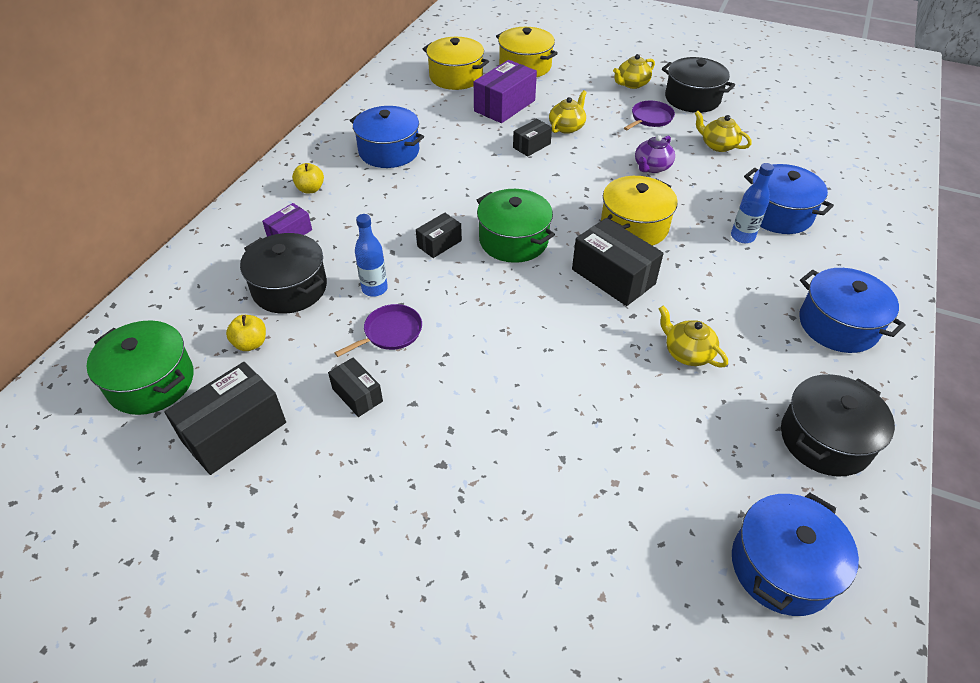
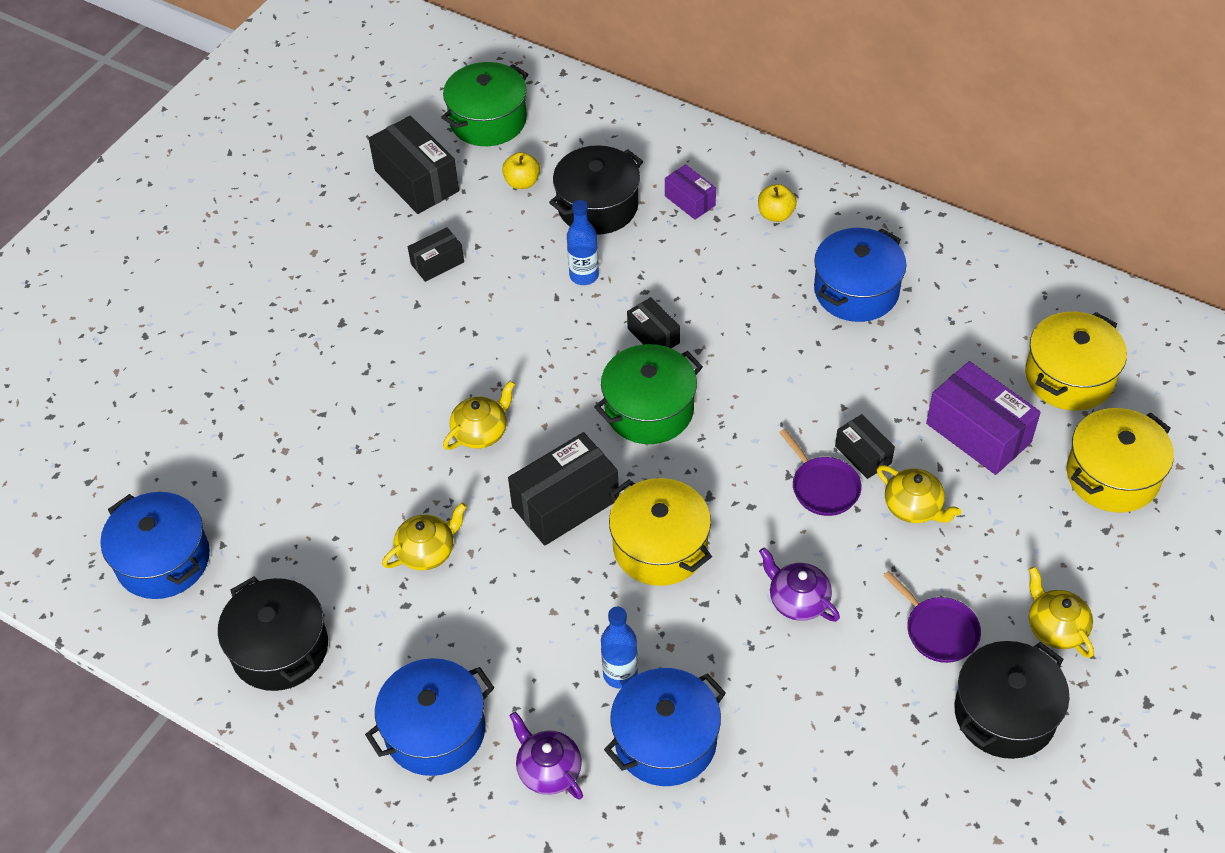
camera: 100 degrees right, 5 degrees up
(390, 332) = (514, 288): purple pan -> purple pan (823, 487)
(718, 145) = (853, 711): yellow teapot -> yellow teapot (481, 432)
(831, 263) = (548, 770): none -> purple teapot

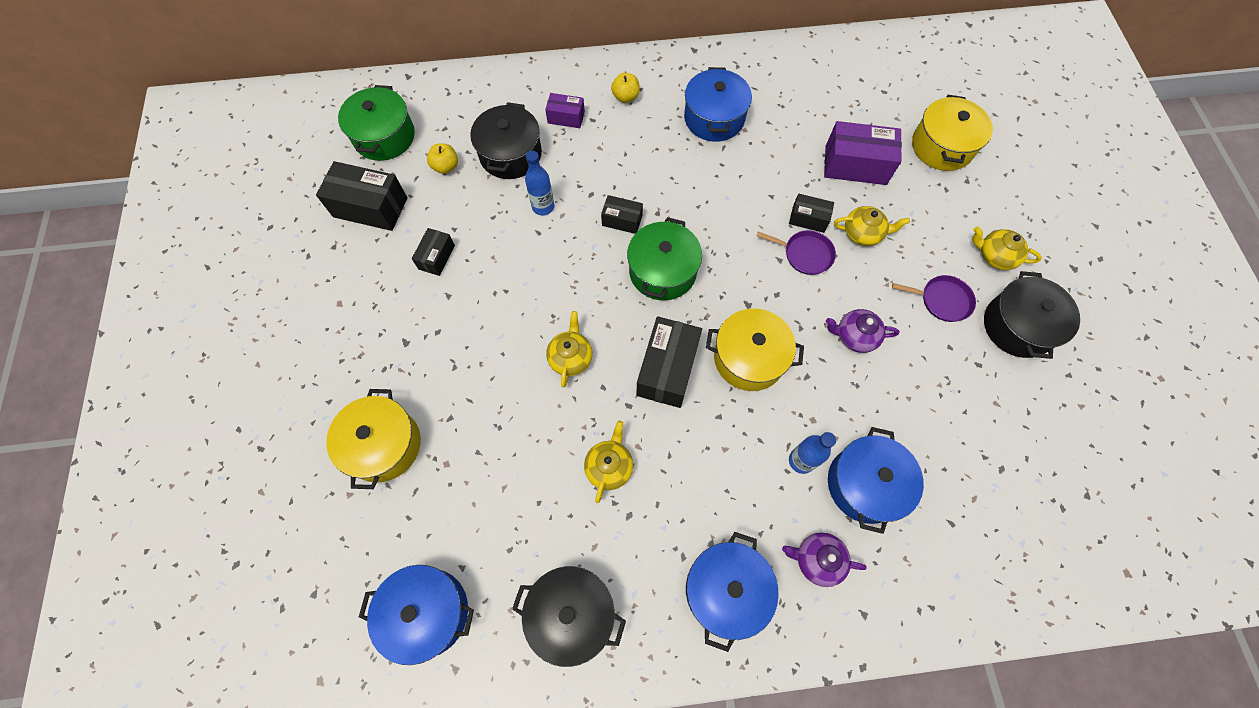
camera: 40 degrees left, 15 degrees up
(1069, 377) = (870, 102): yellow pot -> yellow pot (384, 445)

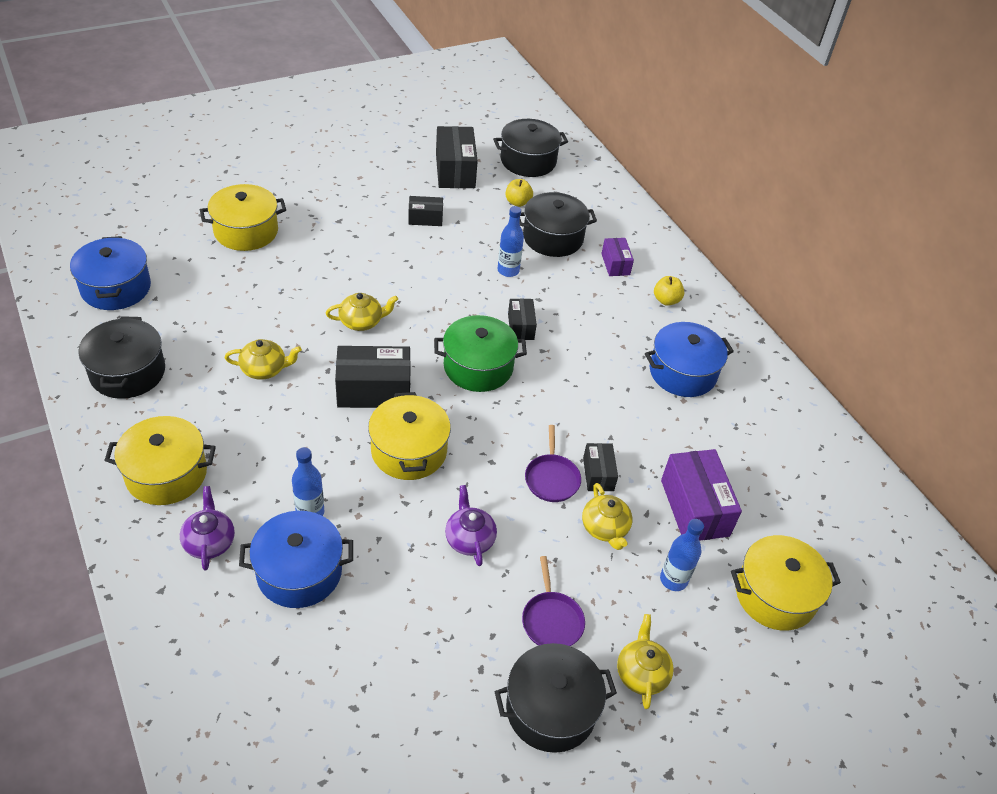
camera: 65 degrees right, 20 degrees down
(384, 136) = (528, 161): green pot -> black pot
(726, 590) = (166, 474): blue pot -> yellow pot
(919, 205) = (673, 580): none -> blue bottle

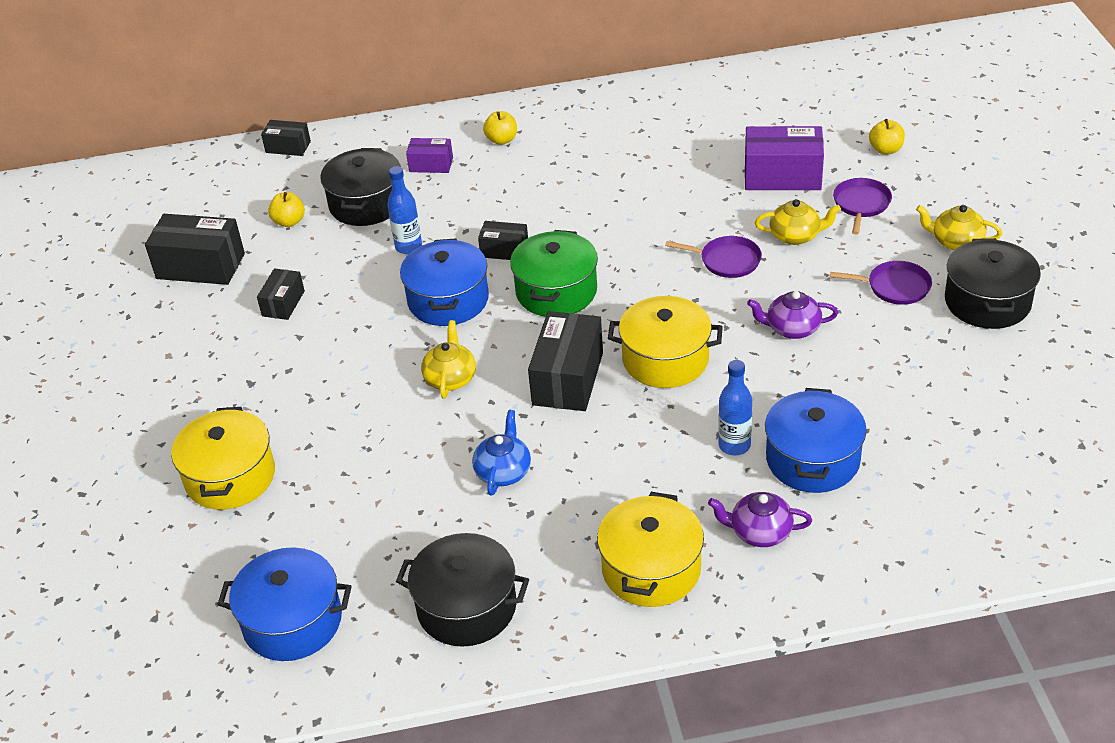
camera: 65 degrees left, 5 degrees down
(264, 369) = (503, 471): yellow teapot -> blue teapot
(528, 161) = (213, 201): black pot -> none
(598, 474) = (729, 229): black box -> black box (288, 147)
(673, 580) = (861, 204): blue bottle -> purple pan
(682, 372) = (609, 149): blue pot -> blue pot (448, 300)
(775, 595) = (885, 150): yellow pot -> yellow apple

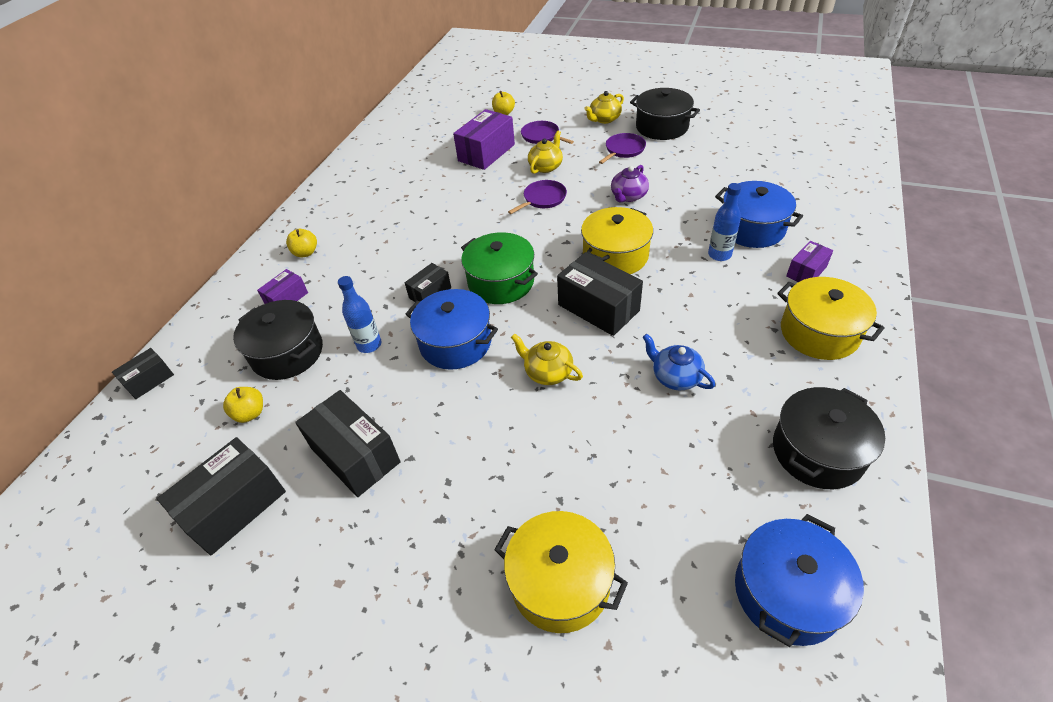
camera: 60 degrees left, 5 degrees up
(283, 303) = (355, 455): black box -> black box, size x1.79
(759, 532) = (806, 271): purple teapot -> purple box

